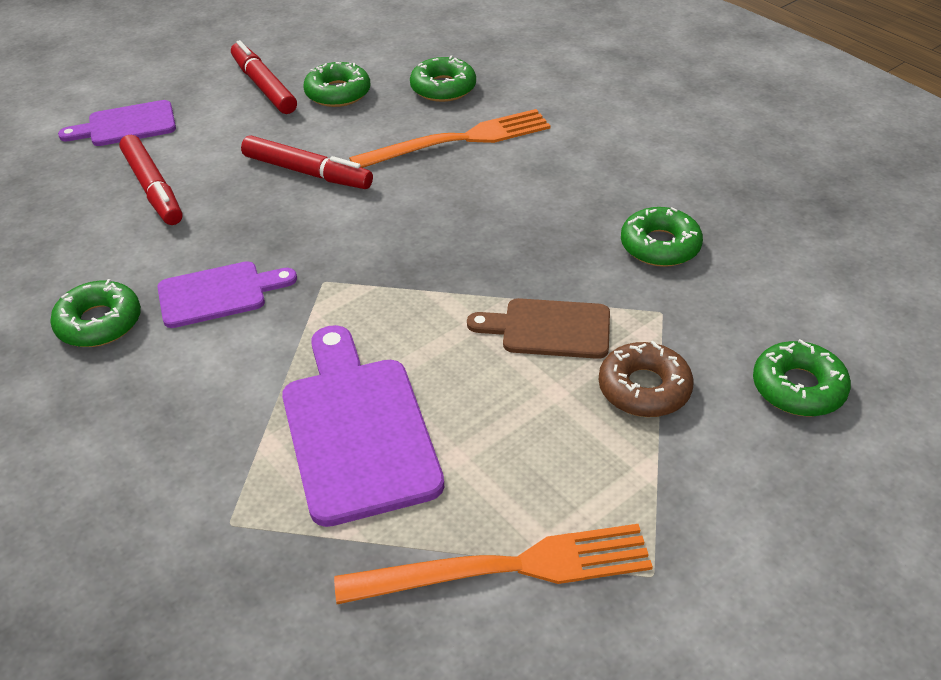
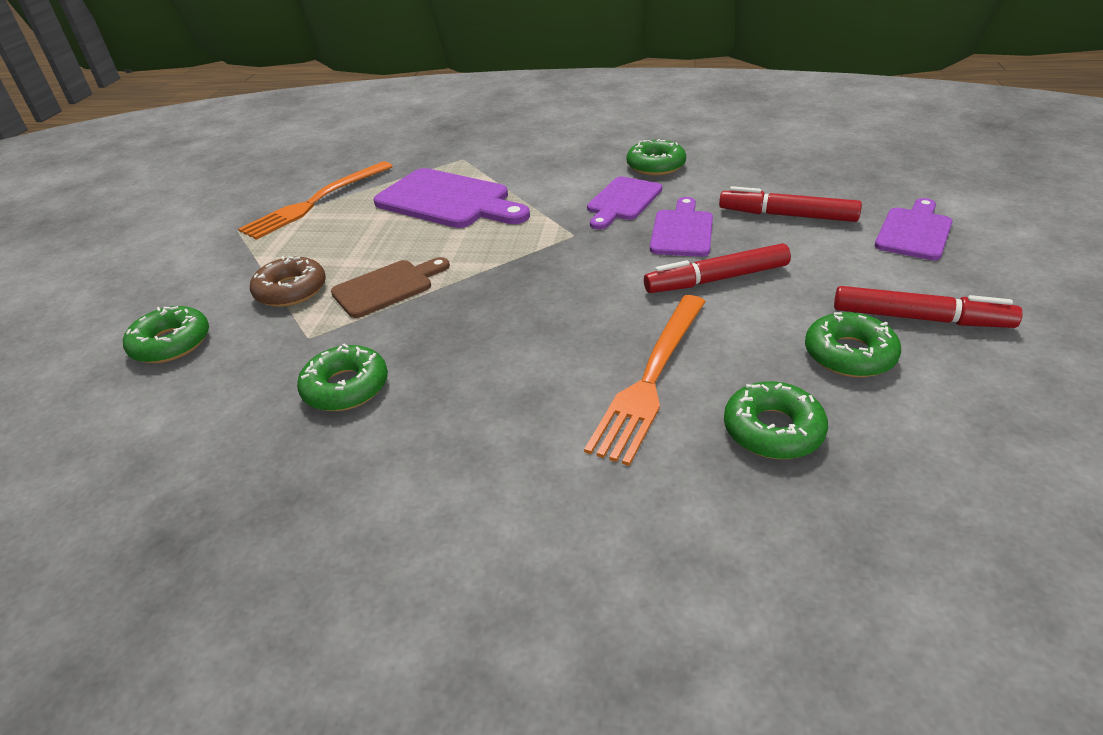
camera: 140 degrees right, 5 degrees down
(244, 226) = (682, 231): none -> purple cutting board

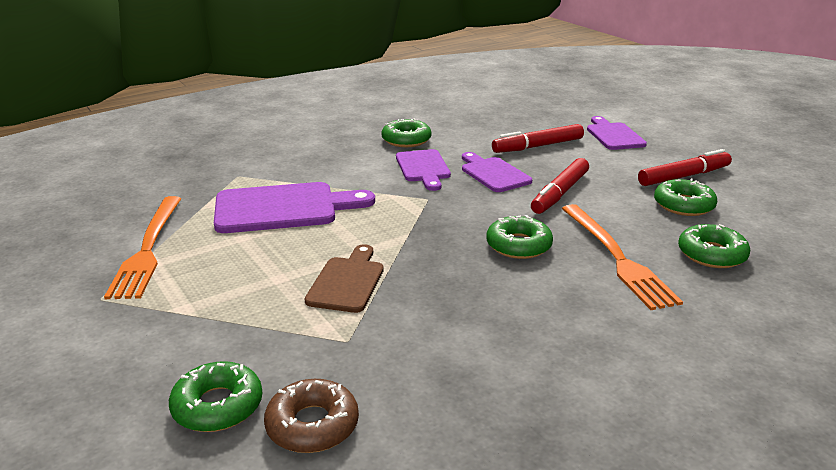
camera: 45 degrees left, 10 degrees down
(291, 290) = (262, 318): brown donut -> brown donut (312, 425)
(346, 387) = (442, 354): green donut -> green donut (518, 245)

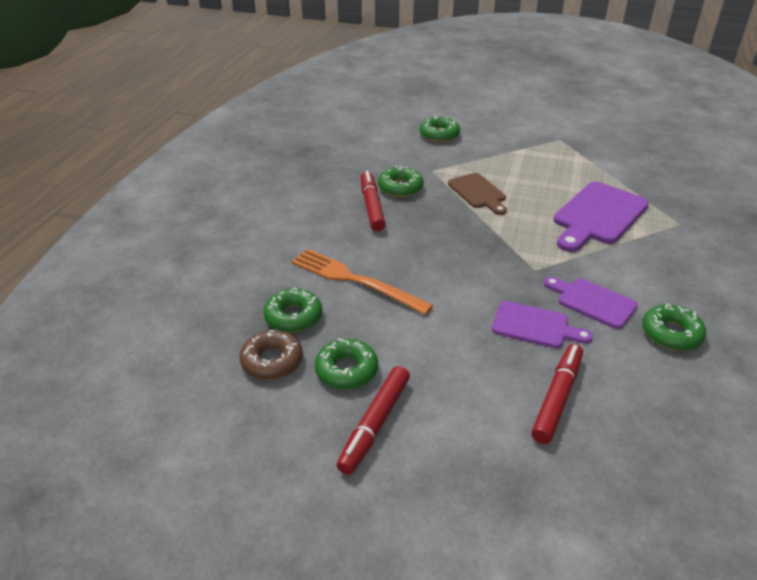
camera: 140 degrees right, 10 degrees up
(148, 248) = (599, 163): orange fork -> none
(312, 425) = (398, 144): brown donut -> brown donut (272, 361)
(518, 245) = (424, 259): green donut -> green donut (400, 187)
(559, 193) = (456, 329): red marker -> red marker (372, 206)
(613, 135) = (514, 481): purple cutting board -> none

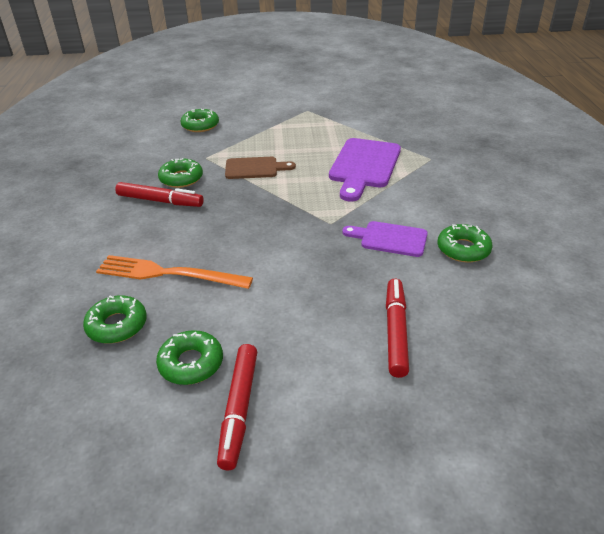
camera: 20 degrees left, 0 degrees up
(272, 361) = (109, 377): brown donut -> none
(372, 206) = (160, 201): red marker -> red marker turned 135 degrees clockwise
(478, 193) = (255, 168): brown cutting board -> brown cutting board turned 45 degrees counterclockwise
(535, 326) = (350, 272): purple cutting board -> none

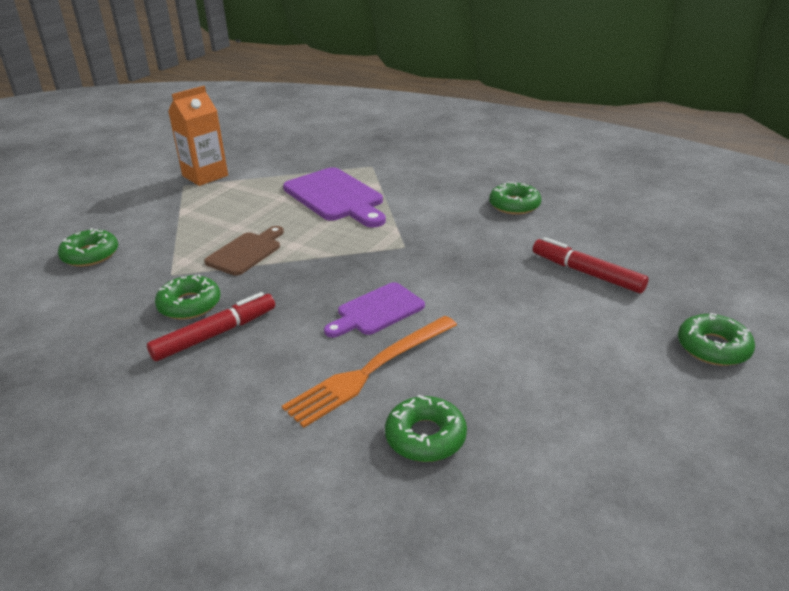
camera: 55 degrees left, 5 degrees down
(191, 363) = (535, 399): green donut -> green donut (713, 347)
(239, 409) = (622, 389): red marker -> none
(328, 110) = (205, 176): none -> orange carton
(389, 239) = (463, 229): purple cutting board -> purple cutting board (377, 311)

